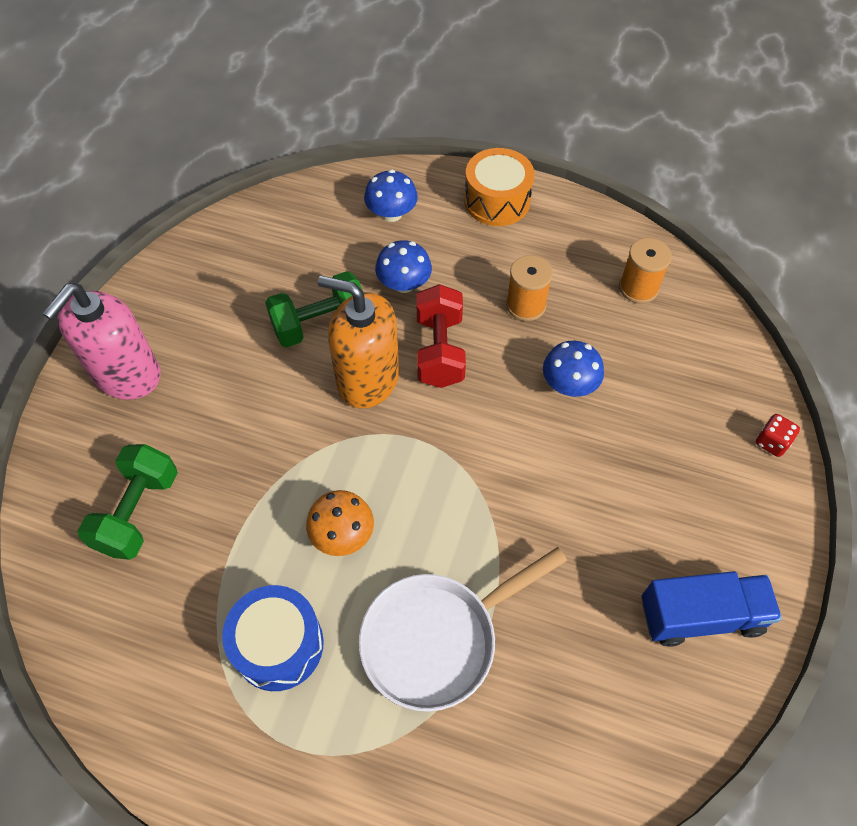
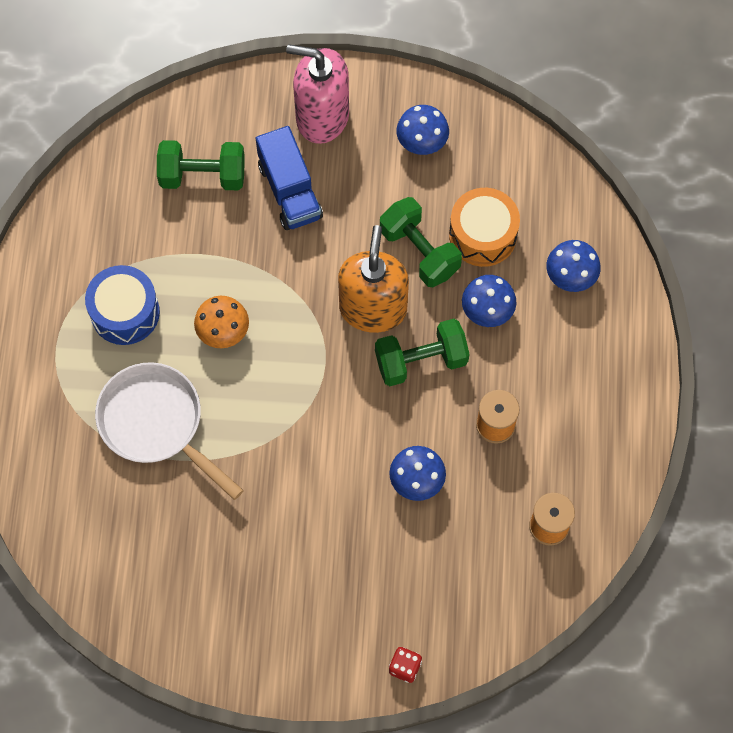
camera: 75 degrees right, 10 degrees up
(200, 294) = (422, 141): none -> blue mushroom
(439, 350) = (421, 360): red dumbbell -> green dumbbell
(497, 201) = (620, 370): orange drum -> orange drum (482, 235)
(701, 616) = (223, 620): blue truck -> blue truck (289, 191)

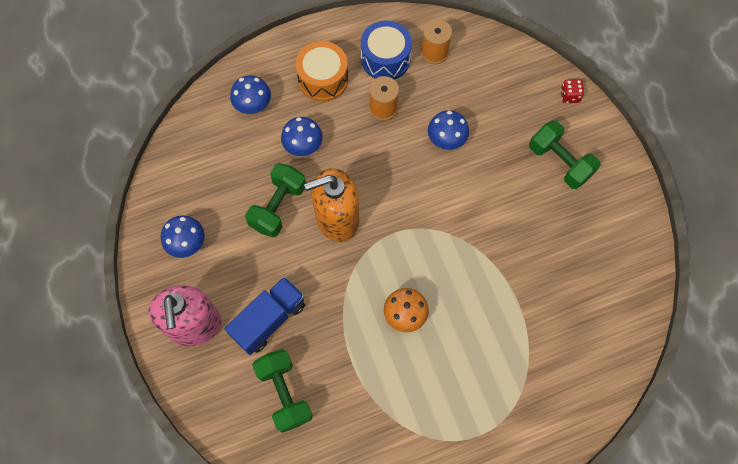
camera: 115 degrees left, 0 degrees up
(125, 312) = (426, 395): blue drum -> blue drum (385, 58)
(157, 424) = (499, 327): white pan -> none
(421, 360) = (361, 171): green dumbbell -> green dumbbell (559, 162)
(482, 235) = (246, 171): orange drum -> orange drum (323, 79)

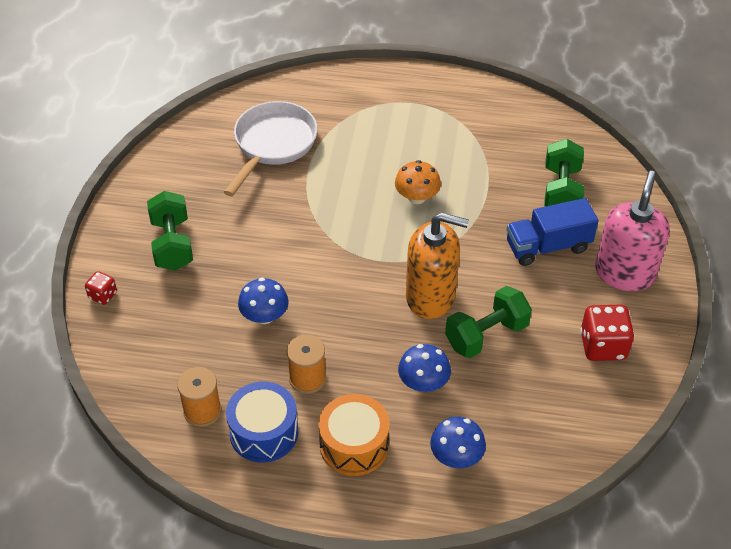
camera: 150 degrees left, 20 degrees down
(187, 243) = (603, 346): blue mushroom -> red dice
(564, 306) = (273, 145): none -> white pan

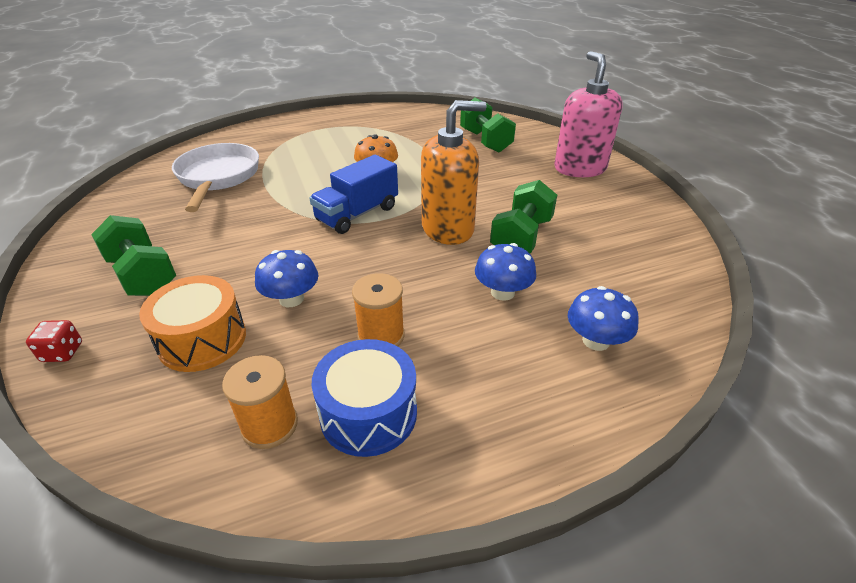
camera: 30 degrees left, 10 degrees down
(354, 445) = (485, 378): orange drum -> orange drum (202, 339)
(548, 246) = (509, 171): blue truck -> blue truck (357, 214)
(603, 346) = (617, 212): red dice -> none

